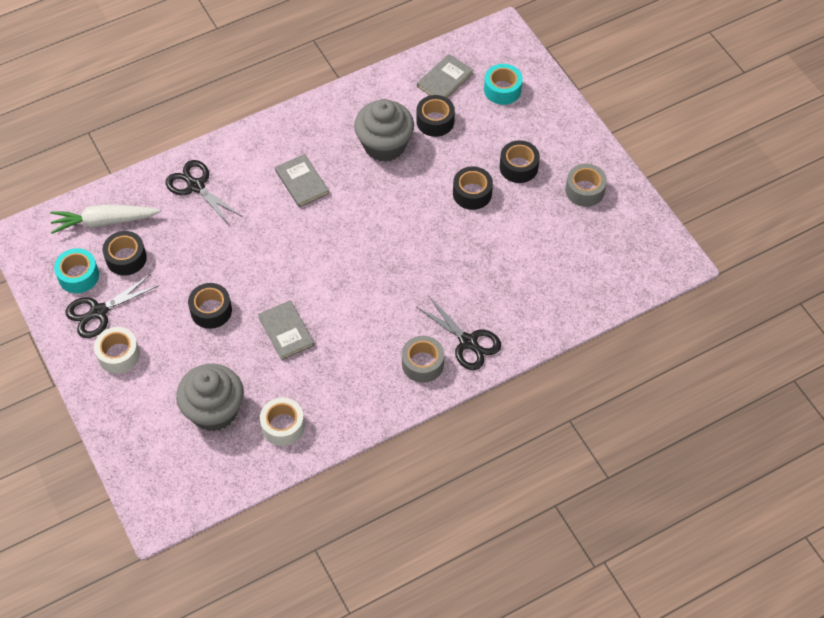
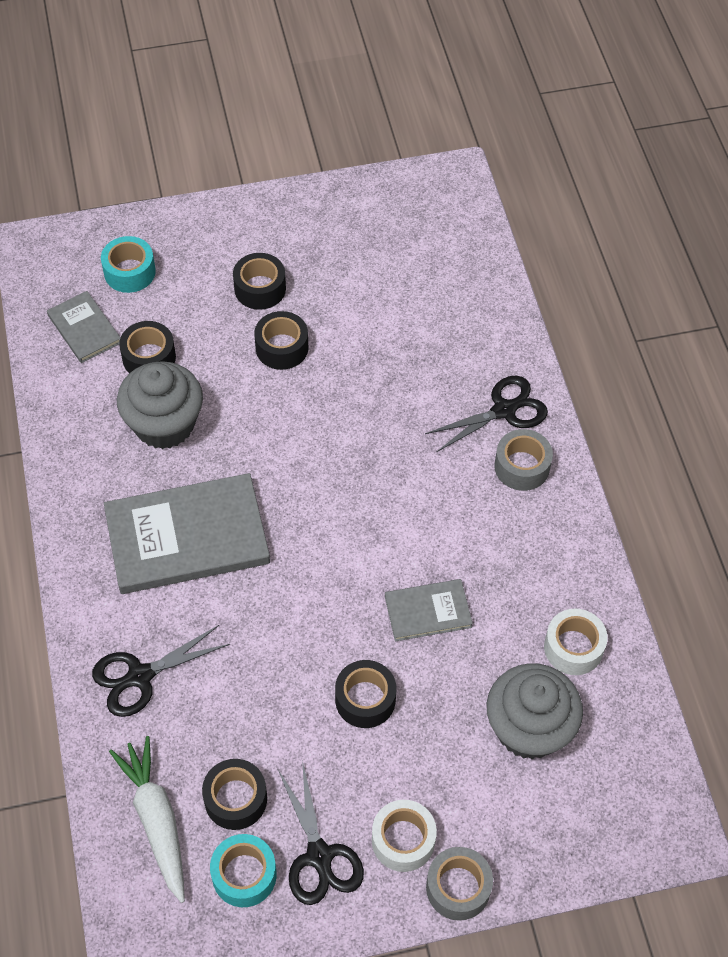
camera: 75 degrees left, 0 degrees up
(104, 222) = (156, 820): white carrot -> white carrot turned 150 degrees clockwise
(302, 182) = (187, 537): grey book -> grey book, size x1.95
(584, 190) = (321, 233): grey tape -> grey tape (458, 888)

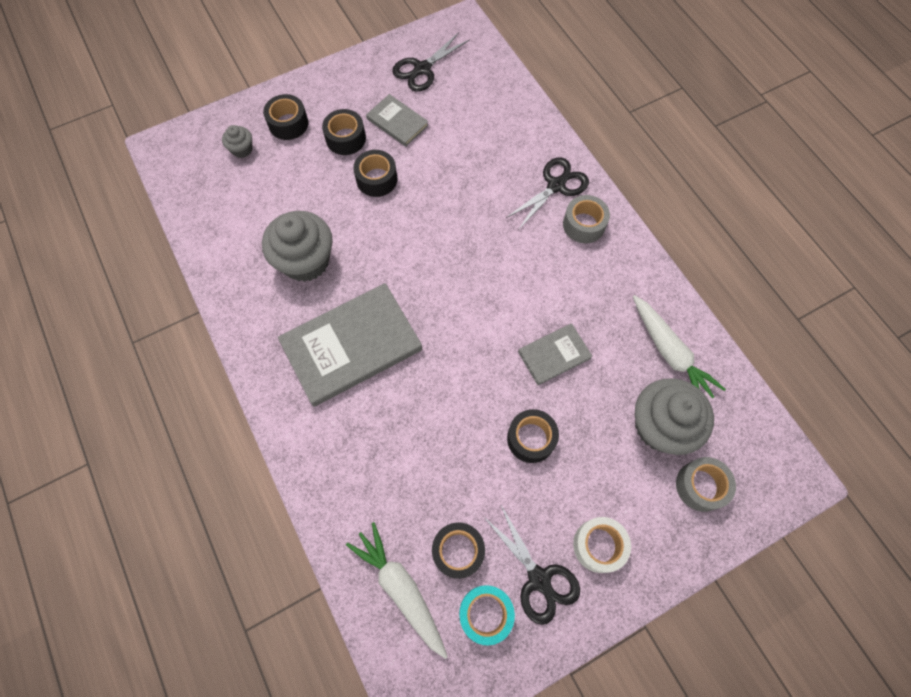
camera: 15 degrees left, 10 degrees up
(84, 329) = (220, 202): grey book -> grey book (397, 122)
(129, 272) = (242, 149): turquoise tape -> grey cupcake
(140, 676) = (350, 470): black scissors -> black scissors (422, 69)
(149, 357) = (277, 212): black tape -> black tape (288, 123)
(458, 888) = (653, 572): grey tape -> grey tape (700, 486)
(573, 647) = (670, 353): white tape -> white carrot

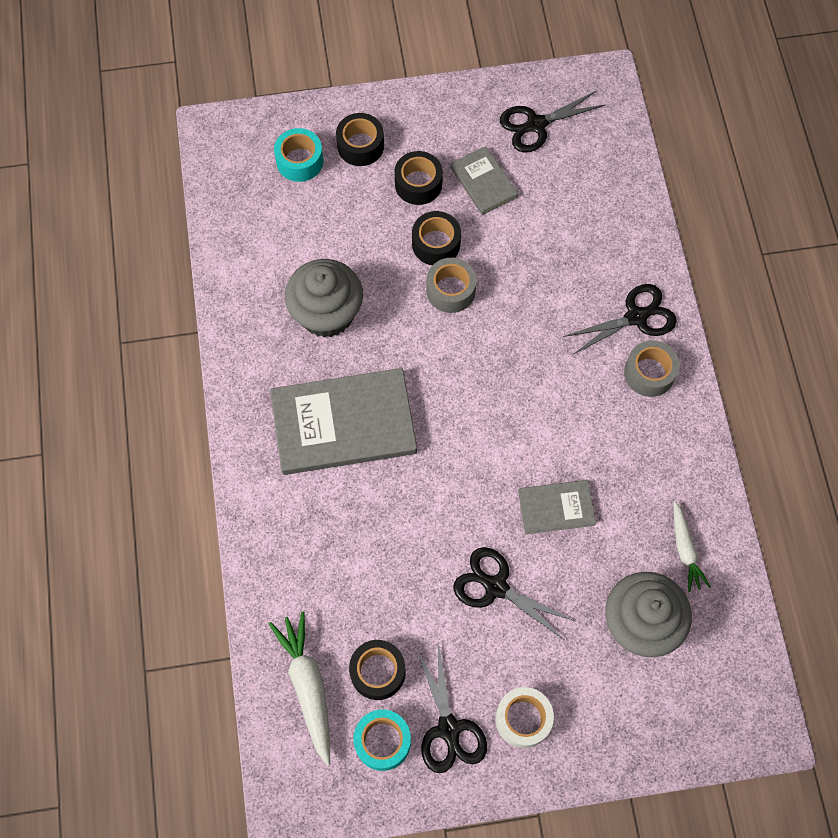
camera: 20 degrees right, 0 degrees up
(242, 149) = (299, 161): grey cupcake -> turquoise tape
(531, 438) = (496, 587): black tape -> black scissors
(670, 353) = (685, 550): white carrot -> white carrot, size x0.64
(700, 486) = (656, 700): grey tape -> grey tape (450, 290)

